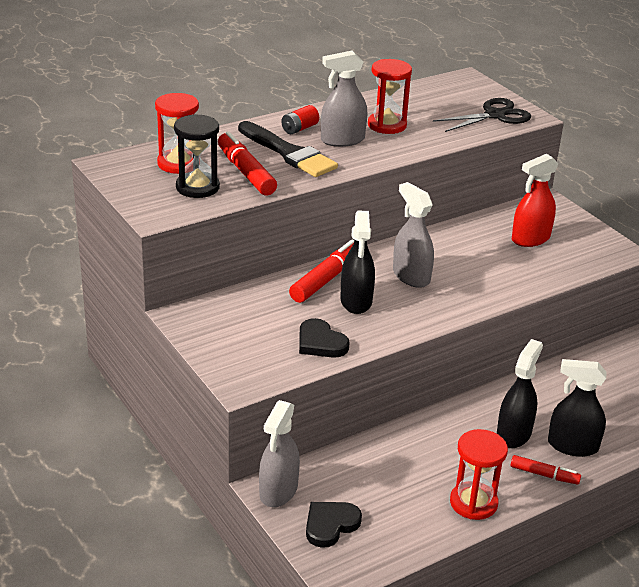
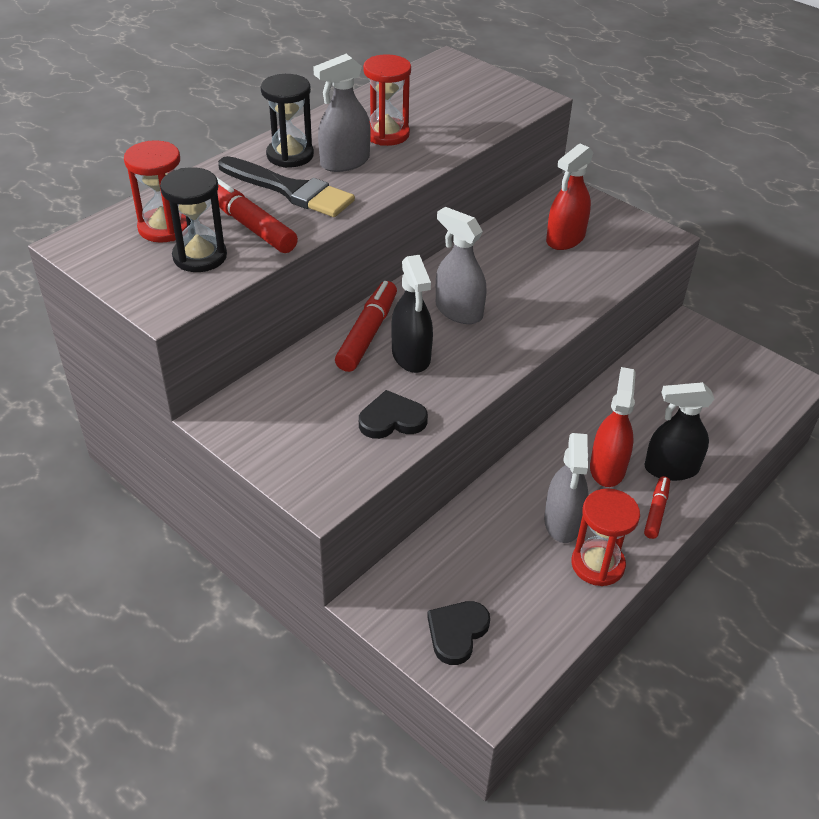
camera: 15 degrees left, 10 degrees up
(278, 491) = (384, 603): grey spray bottle -> grey spray bottle (562, 522)
(299, 129) = (290, 155): red battery -> black hourglass
(320, 342) = (392, 419): black heart -> black heart turned 135 degrees clockwise
(495, 115) = (498, 102): black scissors -> none
(513, 434) = (607, 468): black spray bottle -> red spray bottle
(544, 475) = (656, 511): red marker -> red marker turned 75 degrees counterclockwise

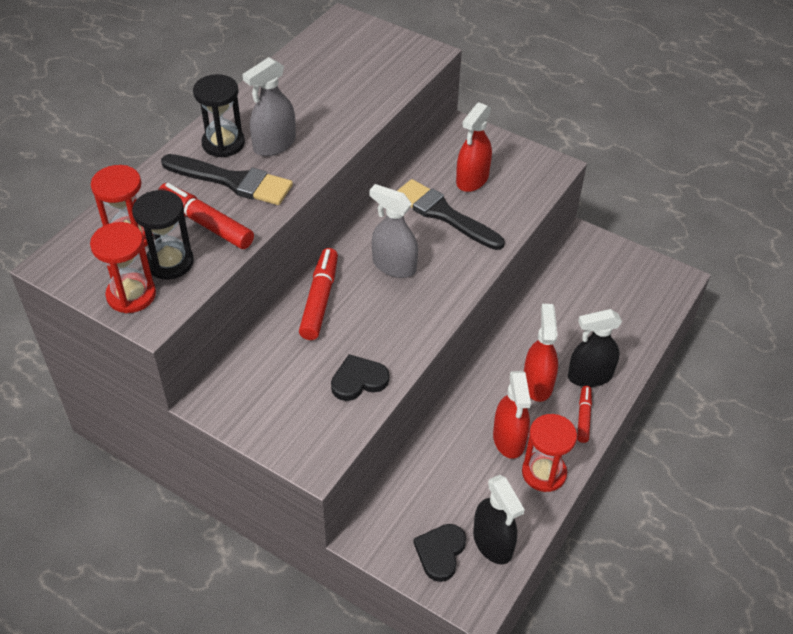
camera: 10 degrees left, 5 degrees up
(386, 134) = (305, 109): red hourglass -> red hourglass (131, 295)
(411, 356) = (362, 316): black spray bottle -> black spray bottle (493, 543)
(526, 268) = (443, 214): none -> black brush
(562, 522) = (509, 439): grey spray bottle -> red spray bottle

